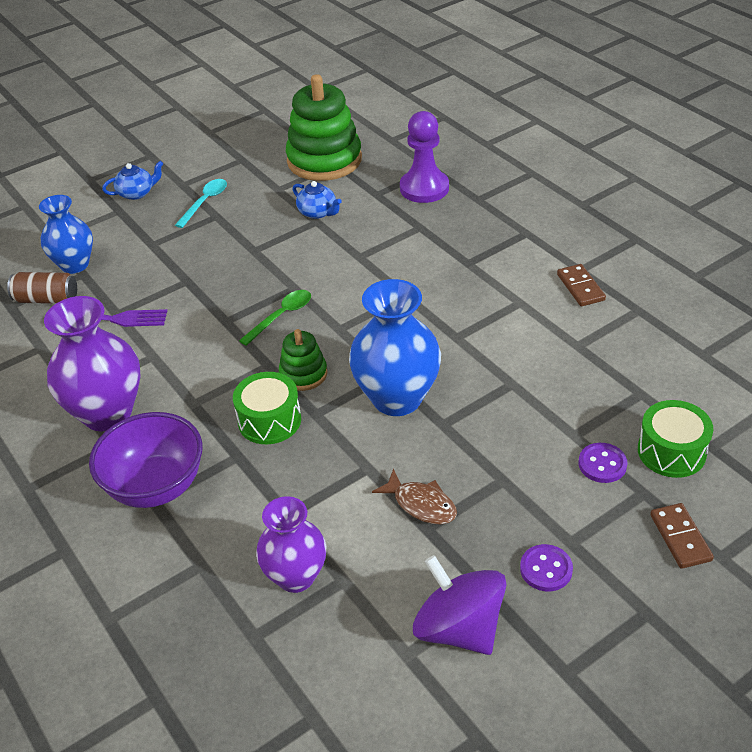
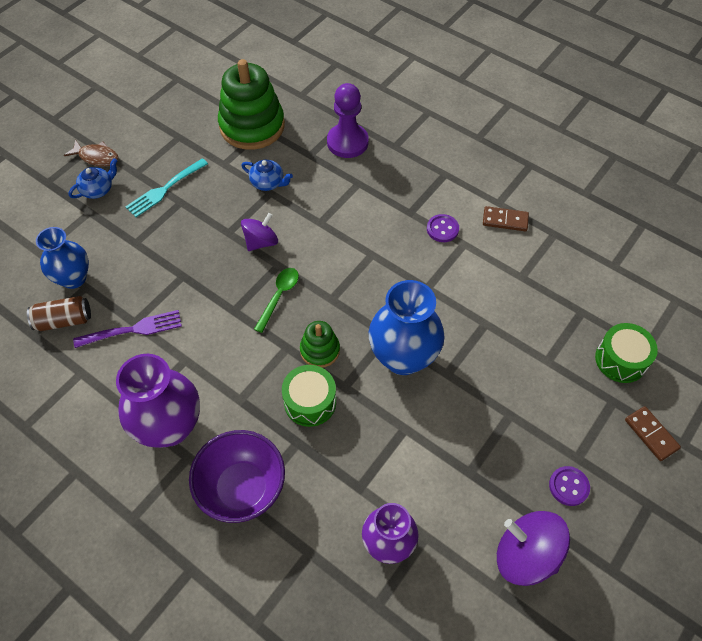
camera: 20 degrees left, 15 degrees up
(205, 202) = (165, 189): turquoise spoon -> turquoise fork
(285, 264) = (261, 242): none -> purple spinning top
(421, 504) = (458, 452): brown fish -> brown fish (96, 157)
(580, 287) = (505, 220): brown domino -> brown domino turned 45 degrees counterclockwise
(602, 464) = (576, 383): purple button -> purple button (442, 229)

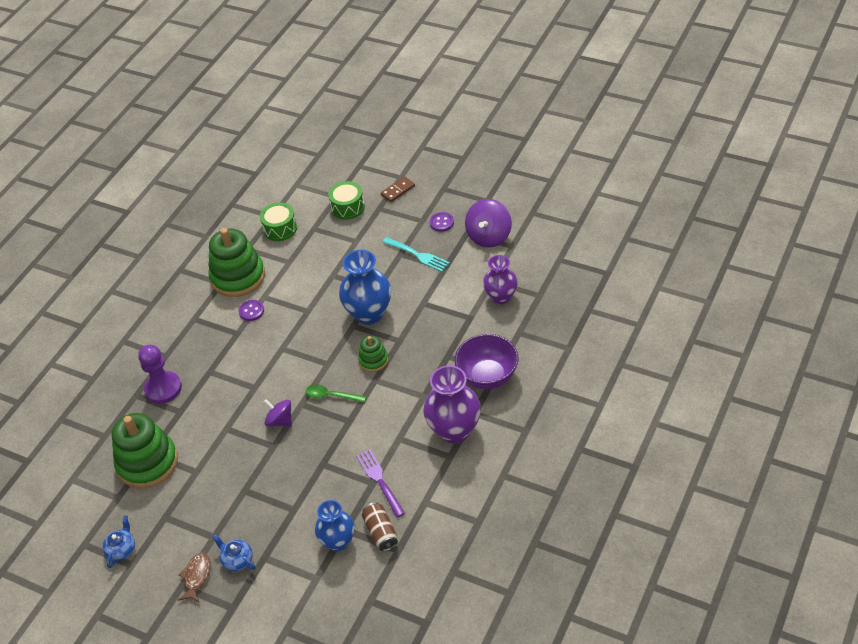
camera: 95 degrees left, 10 degrees down
(165, 189) = (231, 507): turquoise fork -> turquoise fork (418, 255)
(268, 183) = (215, 433): blue teapot -> blue teapot (122, 549)
(310, 402) = (416, 356): green drum -> green drum (280, 228)
(505, 220) = (238, 277): brown domino -> green stacking toy

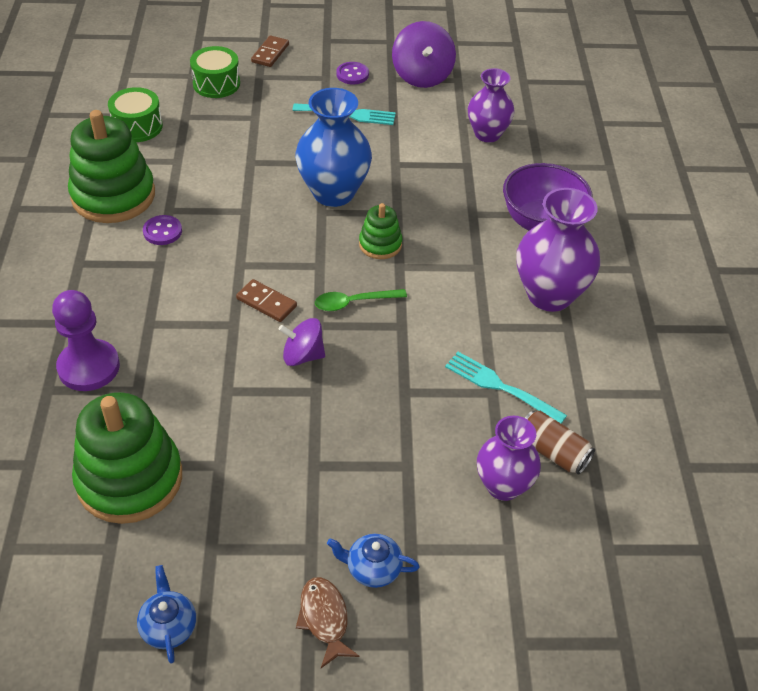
camera: 35 degrees left, 0 degrees up
(281, 379) = (266, 302): none -> brown domino
(338, 541) = (503, 486): blue vase -> purple vase
(379, 480) = (500, 386): purple fork -> turquoise fork

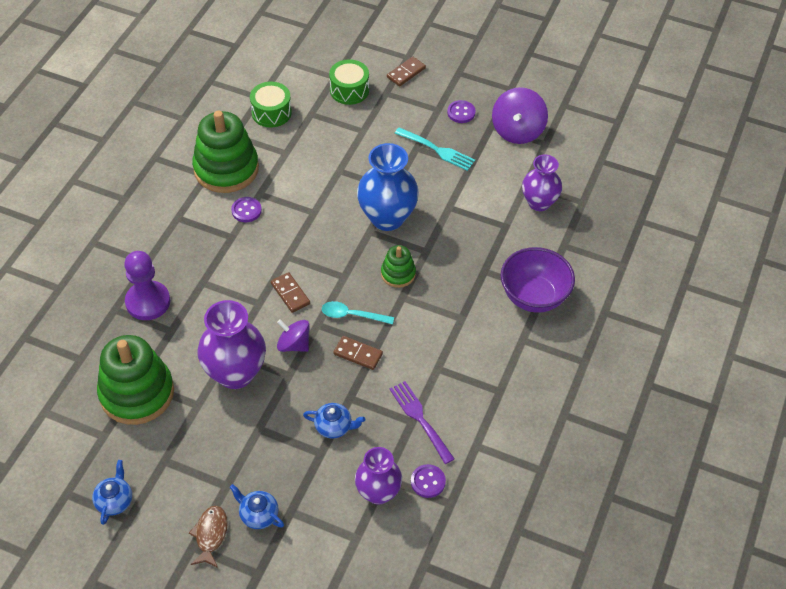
camera: 25 degrees right, 5 degrees up
(354, 302) = (352, 315): green spoon -> turquoise spoon
(385, 341) = (358, 354): none -> brown domino
(405, 430) = (334, 426): none -> blue teapot
(500, 386) = (420, 419): turquoise fork -> purple fork
(549, 295) = (502, 360): purple vase -> purple vase (235, 373)
(552, 452) = (428, 482): brown can -> purple button

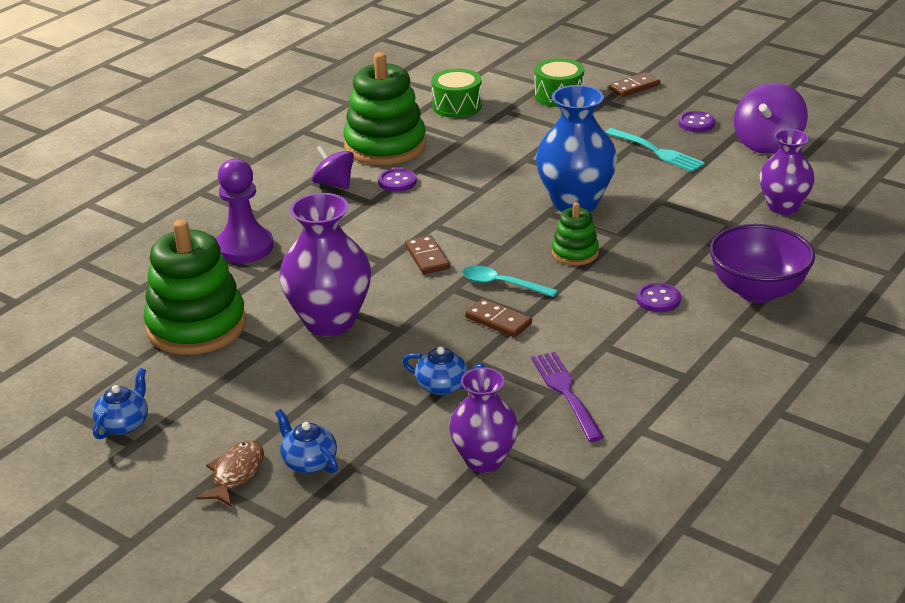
camera: 15 degrees right, 20 degrees down
(294, 344) = (416, 303): purple spinning top -> purple spinning top (334, 184)
(428, 482) = (559, 457): purple button -> purple button (658, 299)

